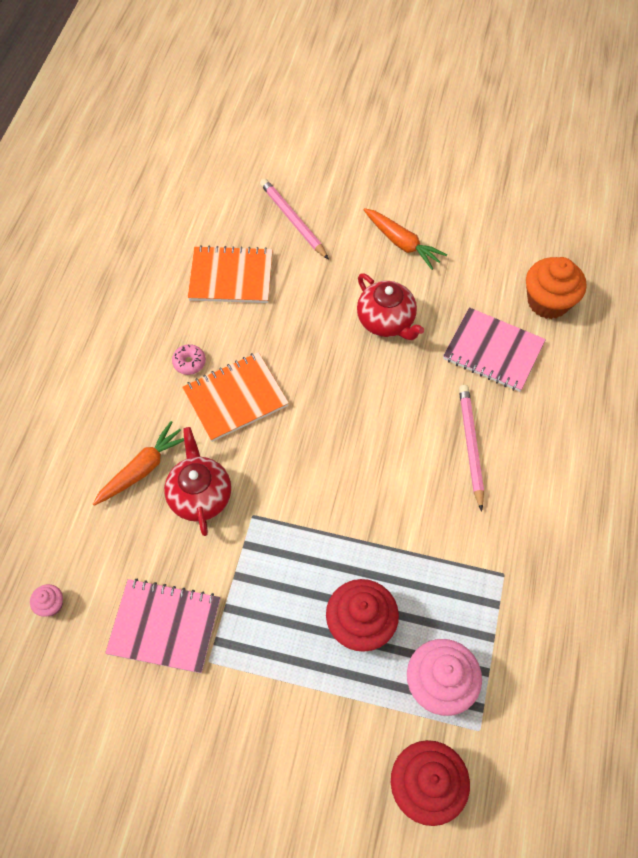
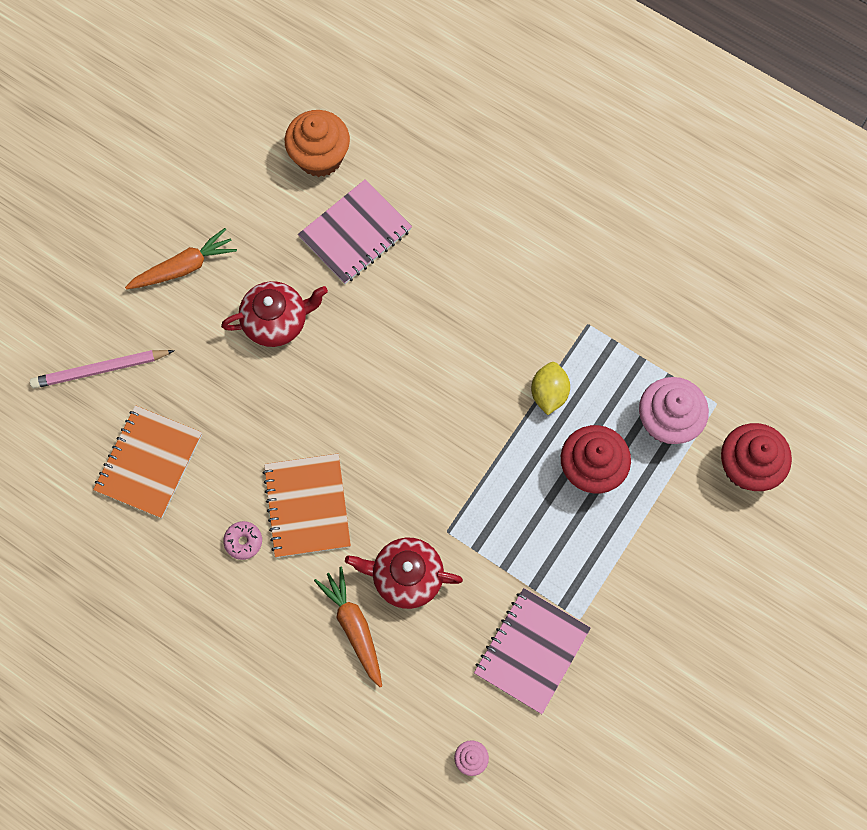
camera: 70 degrees left, 10 degrees up
(418, 560) = (549, 393): none -> yellow lemon
(470, 445) = (450, 298): pink pencil -> none

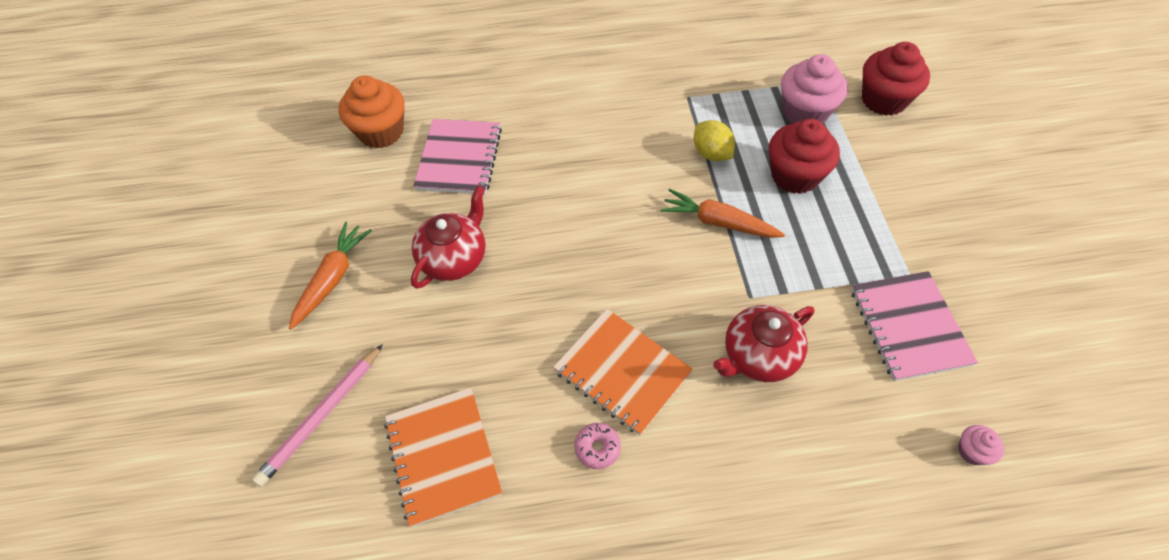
camera: 40 degrees left, 15 degrees down
(354, 627) = (764, 433): orange carrot -> orange carrot (718, 222)

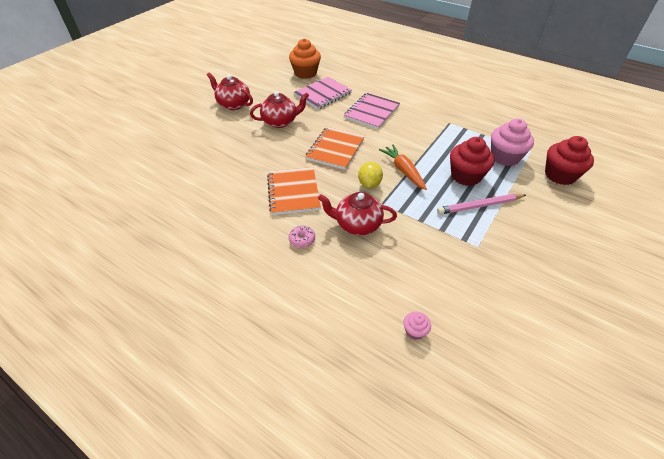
camera: 40 degrees right, 10 degrees down
(321, 416) = (180, 138): pink pencil -> pink pencil (479, 206)
(332, 278) = (233, 104): orange carrot -> red teapot
(443, 456) = (199, 173): orange notebook -> orange notebook (335, 149)
(597, 448) = (251, 208): pink donut -> pink donut (302, 239)
(711, 153) = (433, 147): yellow lemon -> yellow lemon (369, 184)
(909, 326) = (448, 264): pink notebook -> pink notebook (372, 112)

